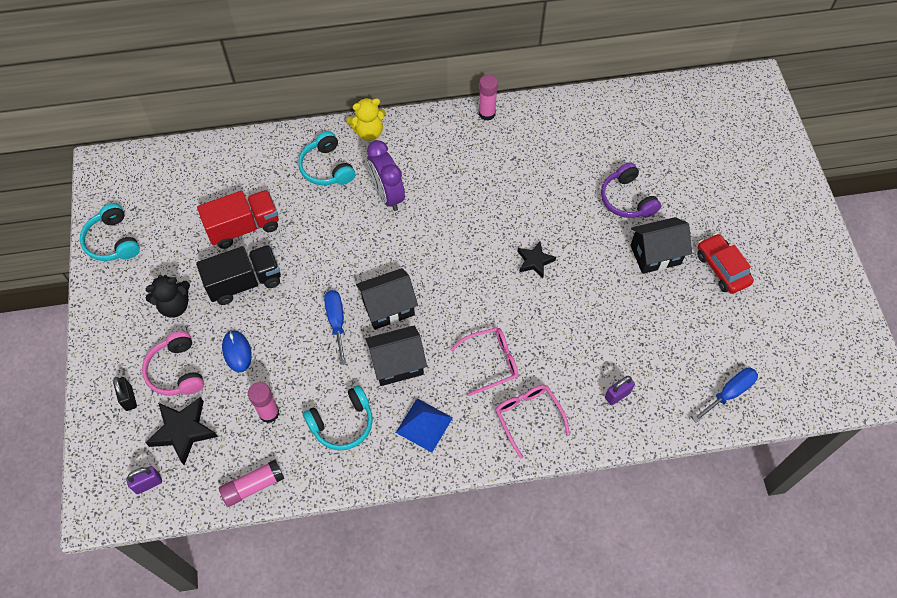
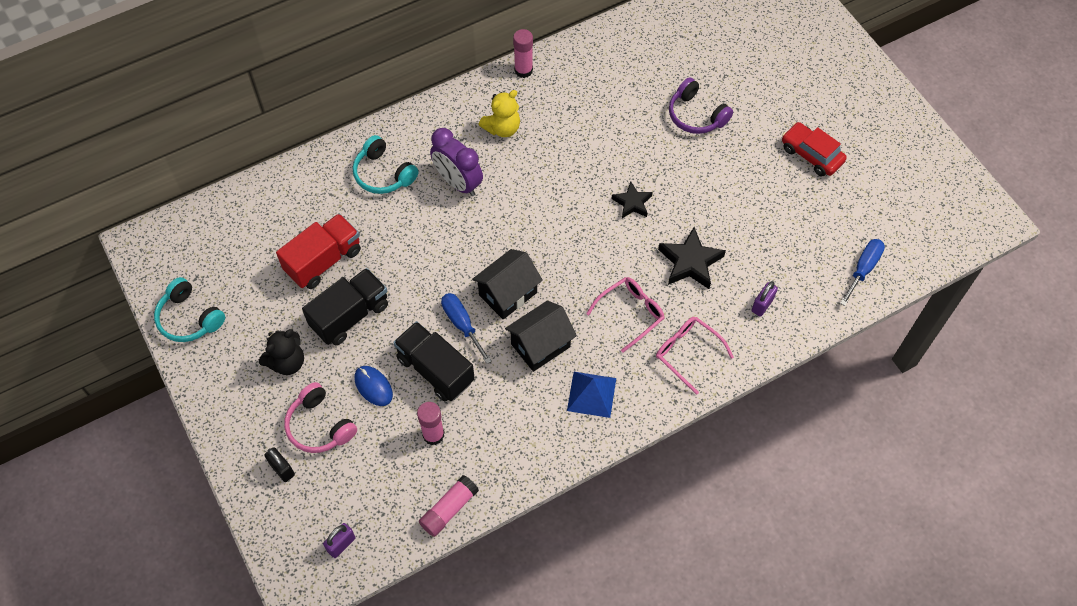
camera: 20 degrees left, 0 degrees up
(183, 431) = (353, 482): black star -> black star (690, 262)
(296, 355) = (435, 370): none -> black truck
(342, 423) = (511, 420): turquoise headphones -> none
(368, 132) = (411, 124): yellow teddy bear -> yellow teddy bear (502, 128)
(655, 255) = (744, 161): black house -> none

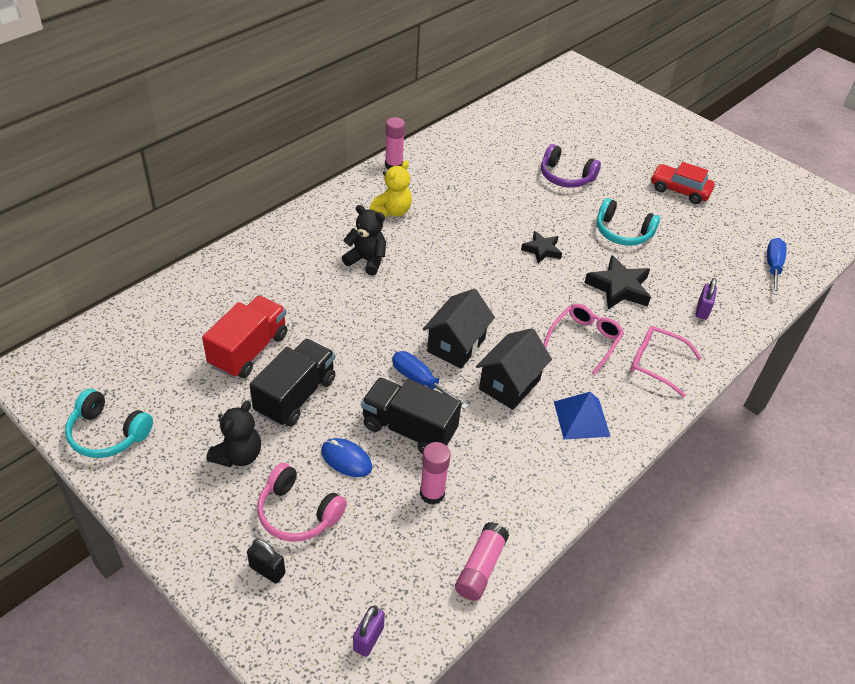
camera: 20 degrees left, 15 degrees down
(383, 174) = (287, 264): turquoise headphones -> turquoise headphones (622, 232)
(458, 183) = (366, 260): purple clock -> black teddy bear

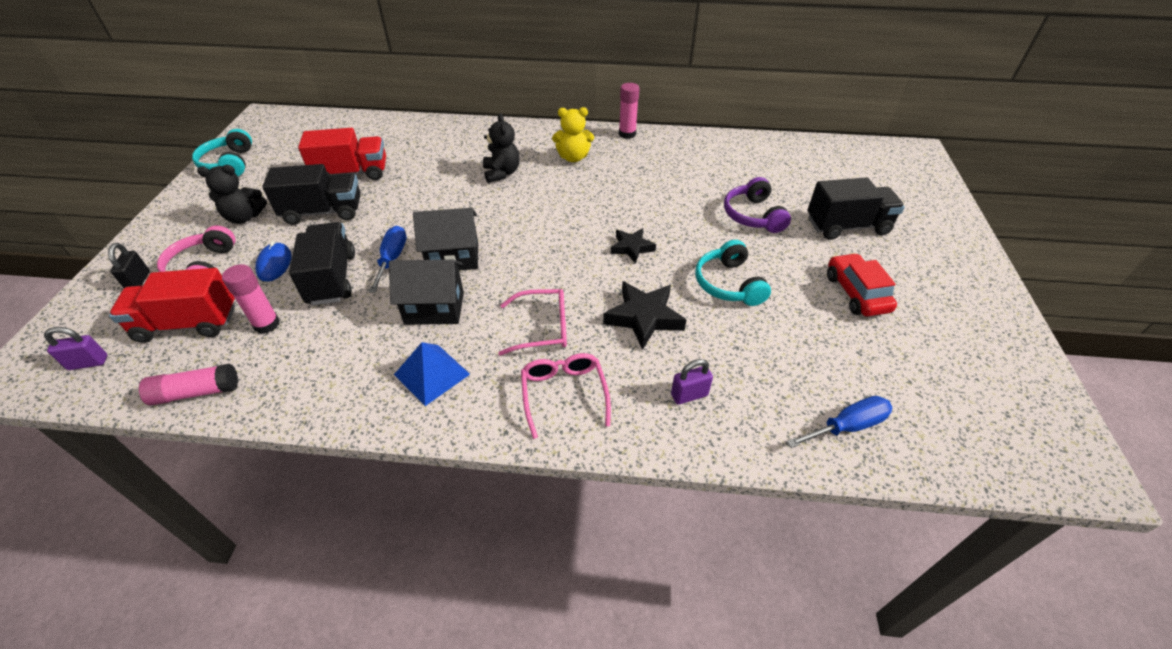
camera: 55 degrees right, 0 degrees up
(378, 548) = (188, 324): none -> red truck
(618, 149) = (847, 226): none -> black truck

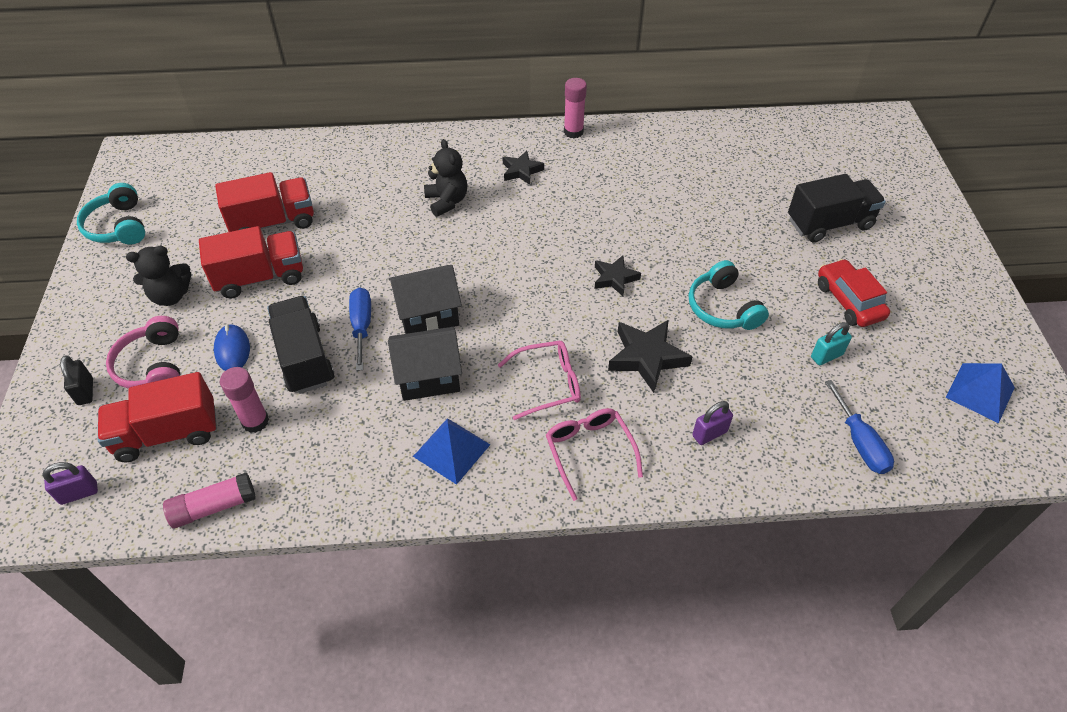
camera: 10 degrees left, 5 degrees up
(323, 212) = (260, 277): black truck -> red truck
(573, 157) = (521, 171): yellow teddy bear -> black star
(753, 215) = (732, 222): purple headphones -> none
(825, 339) = (826, 356): none -> turquoise padlock
(847, 426) = (859, 442): blue screwdriver -> blue screwdriver turned 105 degrees clockwise
(987, 395) = (980, 392): none -> blue pyramid

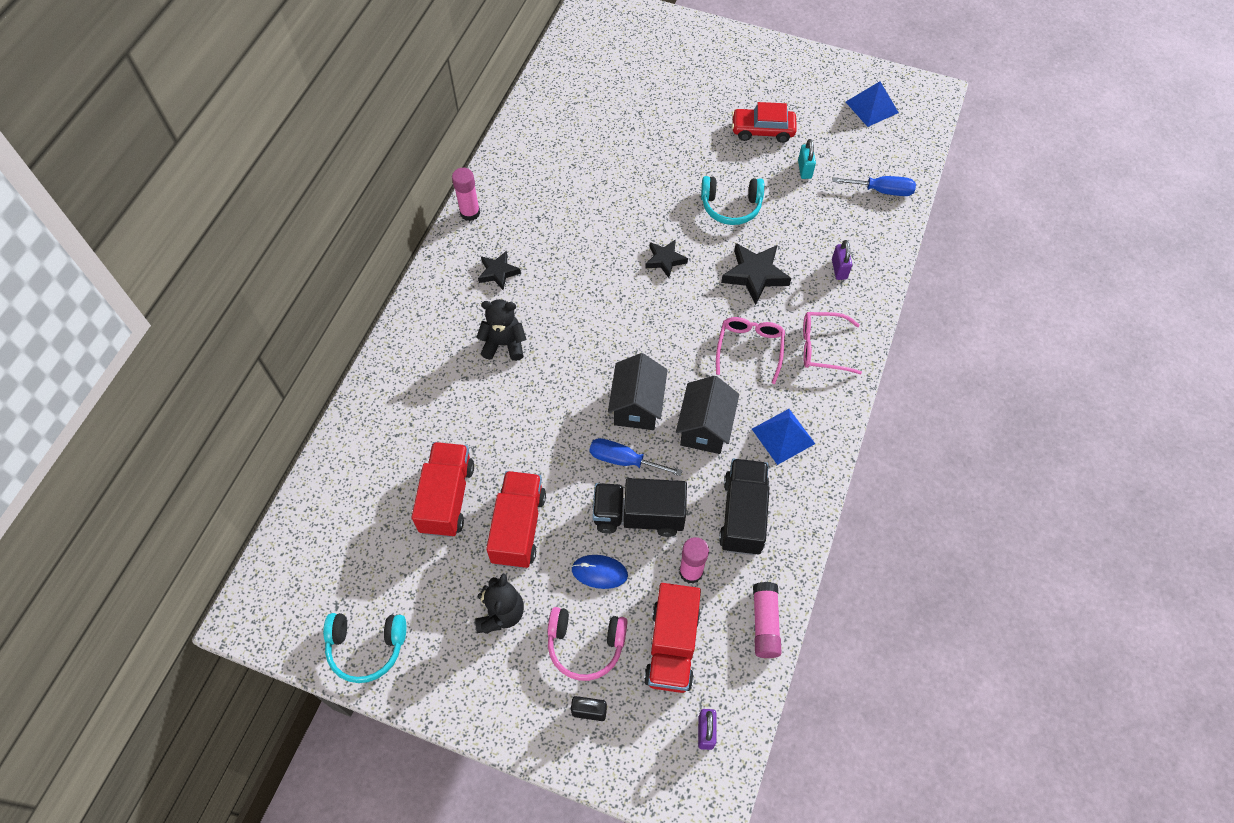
camera: 65 degrees left, 10 degrees up
(829, 224) = (682, 100): black truck -> black truck (743, 515)

